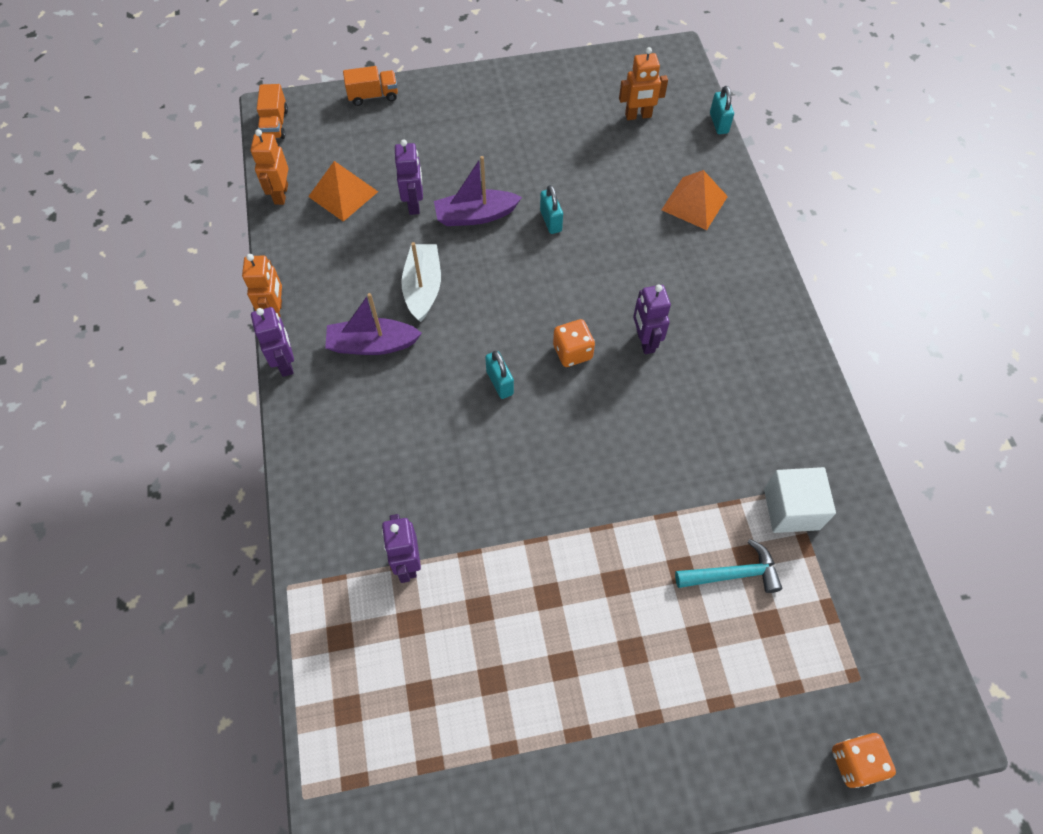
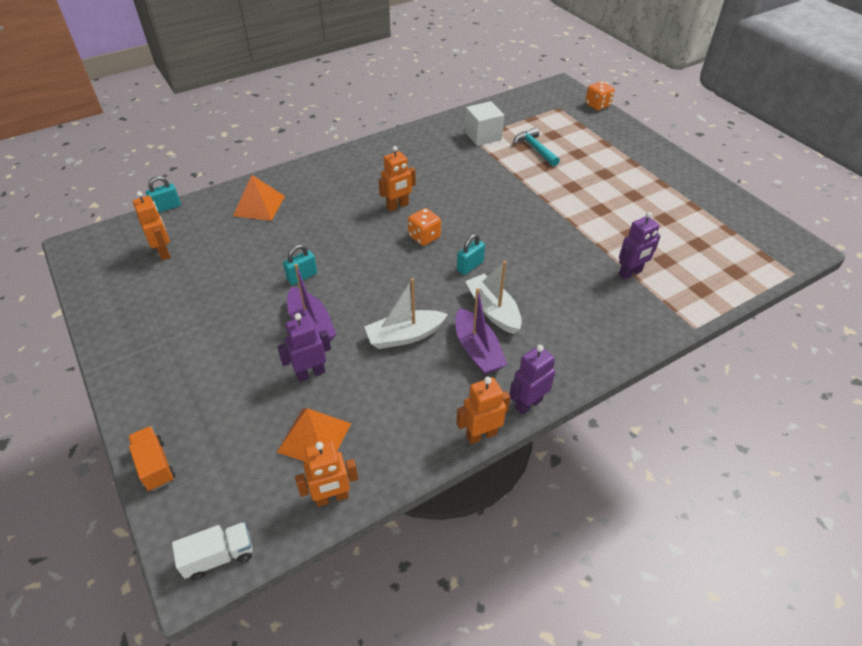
camera: 110 degrees left, 15 degrees down
(275, 124) = (219, 556): orange truck -> white truck
(419, 380) = (493, 310): none -> white boat
(645, 341) = (398, 206): purple robot -> orange robot

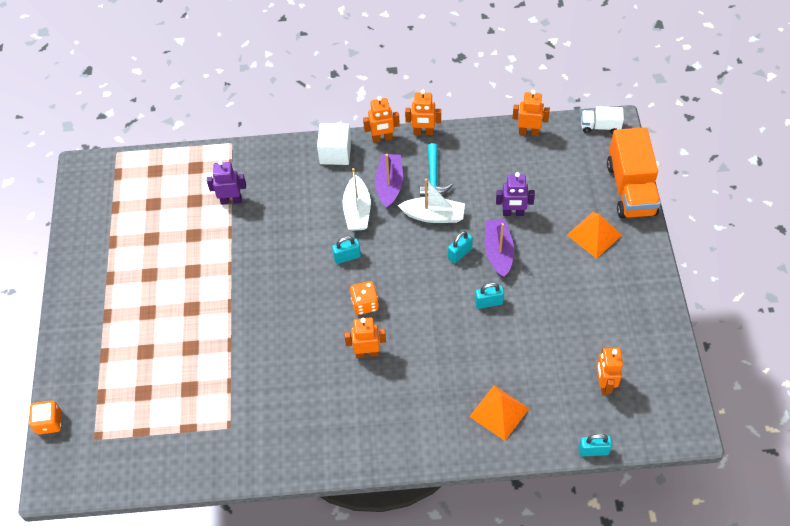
camera: 150 degrees left, 10 degrees up
(155, 465) = (631, 189): orange truck -> orange truck, size x2.02
(314, 437) = (526, 169): orange pyramid -> orange pyramid (594, 235)
(354, 309) = (459, 253): none -> turquoise padlock
(483, 136) = (215, 425): white cube -> white cube (335, 153)
(528, 404) = (382, 138): purple robot -> orange robot
(535, 149) = (180, 378): turquoise hammer -> turquoise hammer (433, 177)

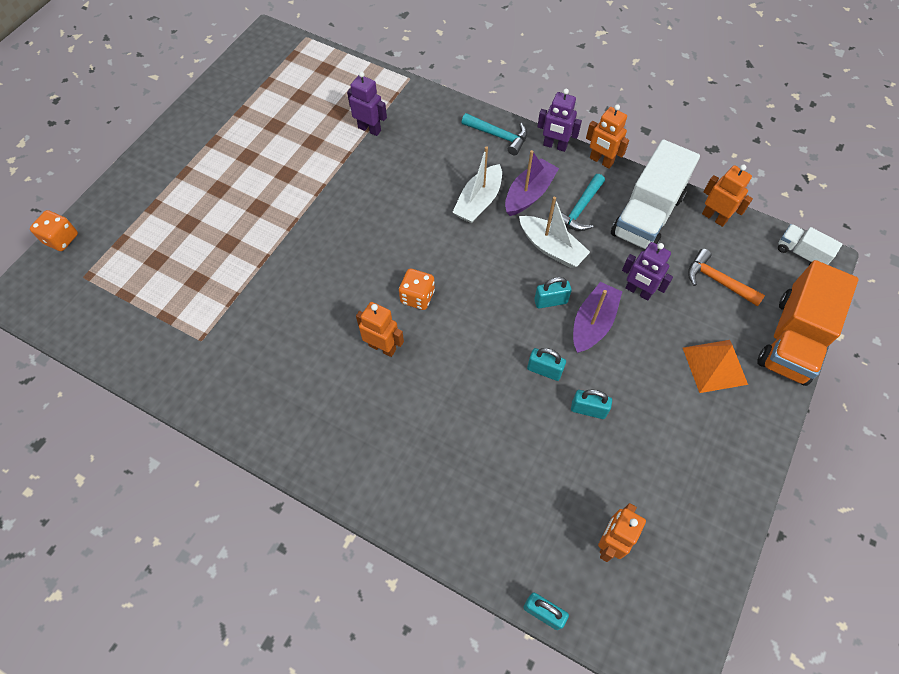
camera: 30 degrees right, 5 degrees up
(335, 153) = (499, 136): white cube -> turquoise hammer
(347, 257) = (435, 241): turquoise padlock -> turquoise padlock (588, 410)
(382, 138) = (555, 146): orange robot -> purple robot
(482, 155) = (647, 215): none -> white truck
(499, 412) = (470, 497): orange pyramid -> none
(559, 176) = (717, 281): none -> orange hammer

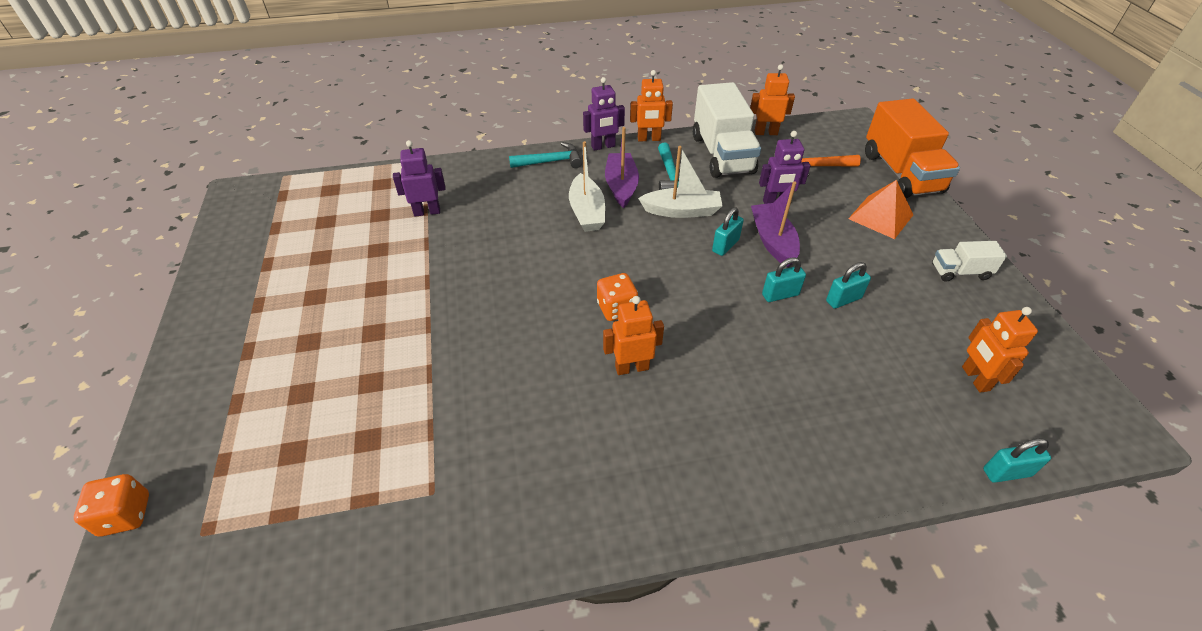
camera: 40 degrees left, 15 degrees down
(801, 253) = (841, 124): white truck -> white truck (960, 272)

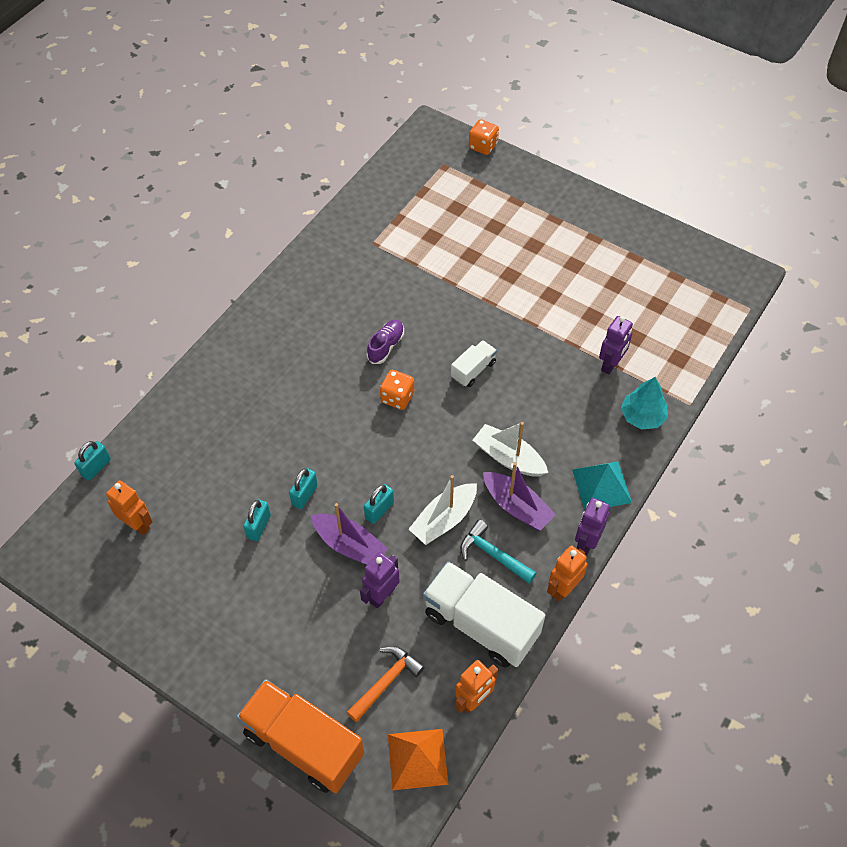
camera: 135 degrees right, 10 degrees up
(464, 174) = (642, 416): none -> turquoise tree
(551, 161) = (601, 486): turquoise hammer -> turquoise pyramid
(571, 359) = (386, 346): none -> purple shoe
(632, 367) = (348, 368): orange robot -> none
(725, 245) = (379, 510): turquoise padlock -> turquoise padlock turned 45 degrees clockwise
(880, 216) = (285, 652): orange pyramid -> orange pyramid (417, 758)
(960, 272) = (188, 631): white truck -> white truck (473, 370)

